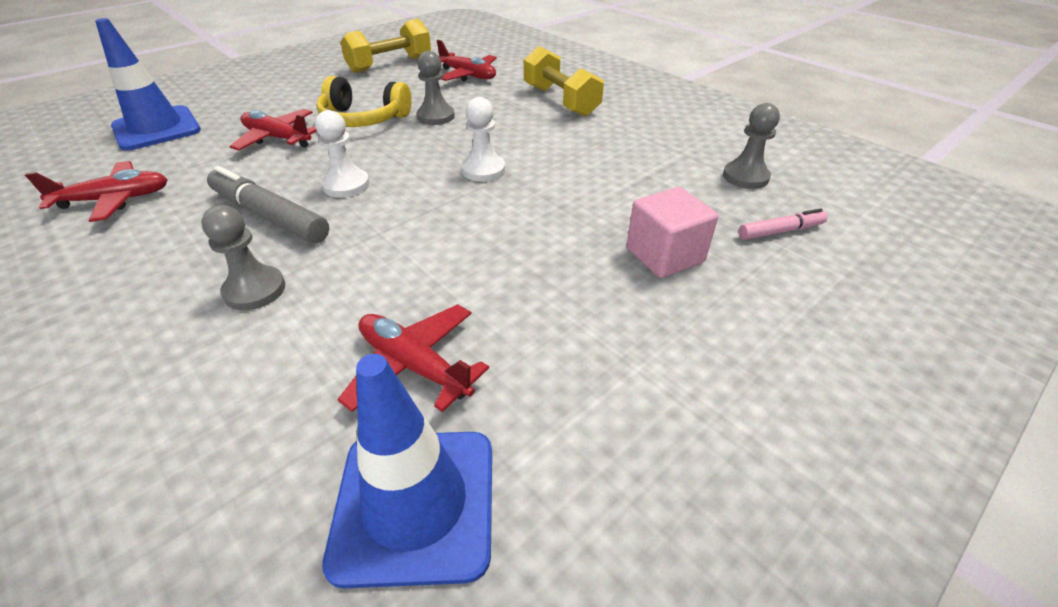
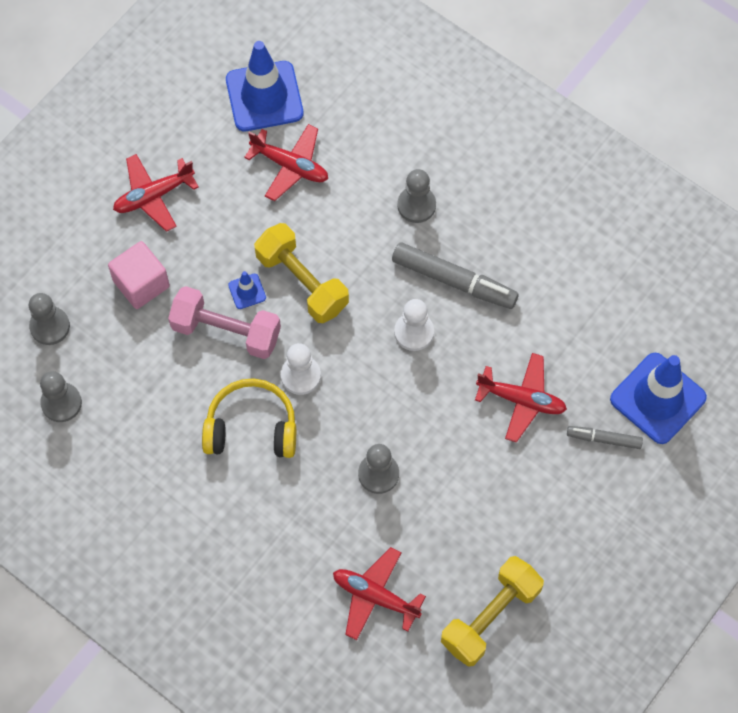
camera: 170 degrees right, 25 degrees up
(115, 200) = (594, 280): red plane -> red plane (154, 196)
(229, 115) = (604, 439): none -> grey marker
(363, 119) = (454, 455): yellow headphones -> yellow headphones (251, 427)
(525, 234) = (247, 291): none -> blue traffic cone
(557, 206) = (226, 331): none -> pink dumbbell
(560, 101) = (246, 538): yellow dumbbell -> yellow dumbbell (302, 282)
(780, 231) = (50, 326): pink marker -> grey pawn

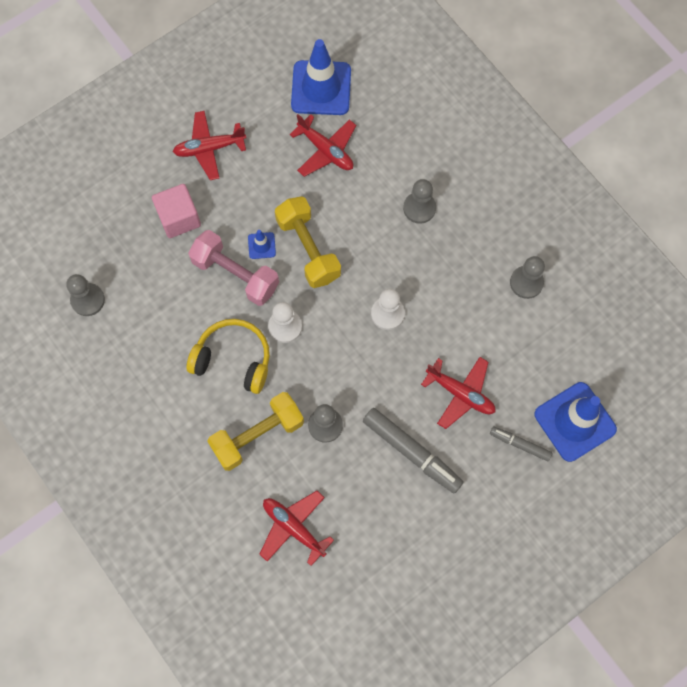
camera: 15 degrees right, 5 degrees up
(50, 326) = (96, 235): grey pawn -> grey pawn (526, 282)
(453, 280) = (432, 278): grey marker -> grey marker (411, 451)
(490, 616) = (383, 570): yellow dumbbell -> yellow dumbbell (257, 435)

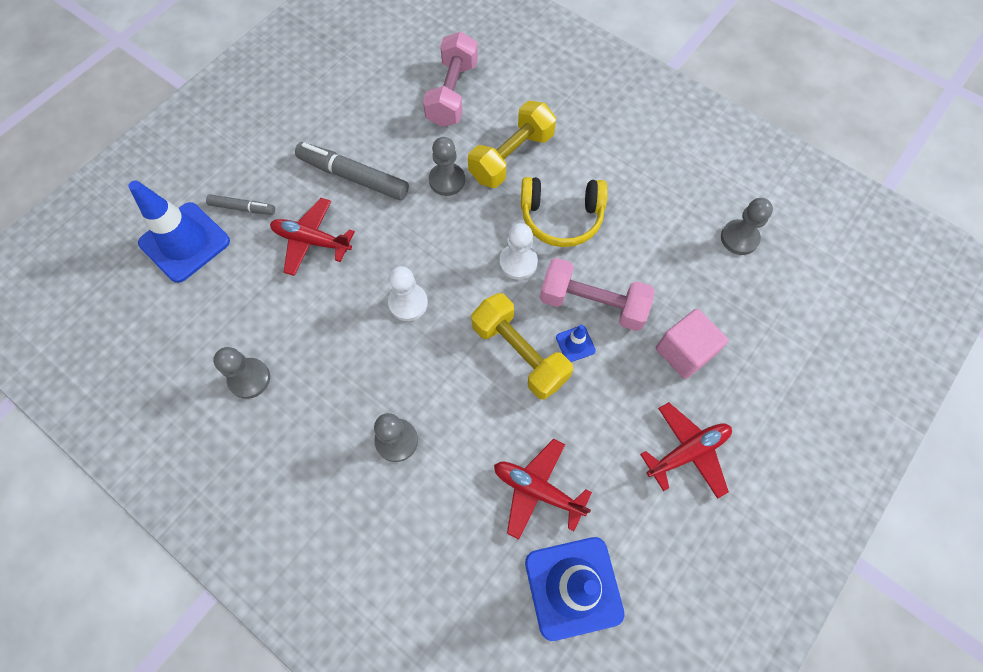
camera: 165 degrees right, 5 degrees down
(294, 528) = (452, 93): red plane -> pink dumbbell

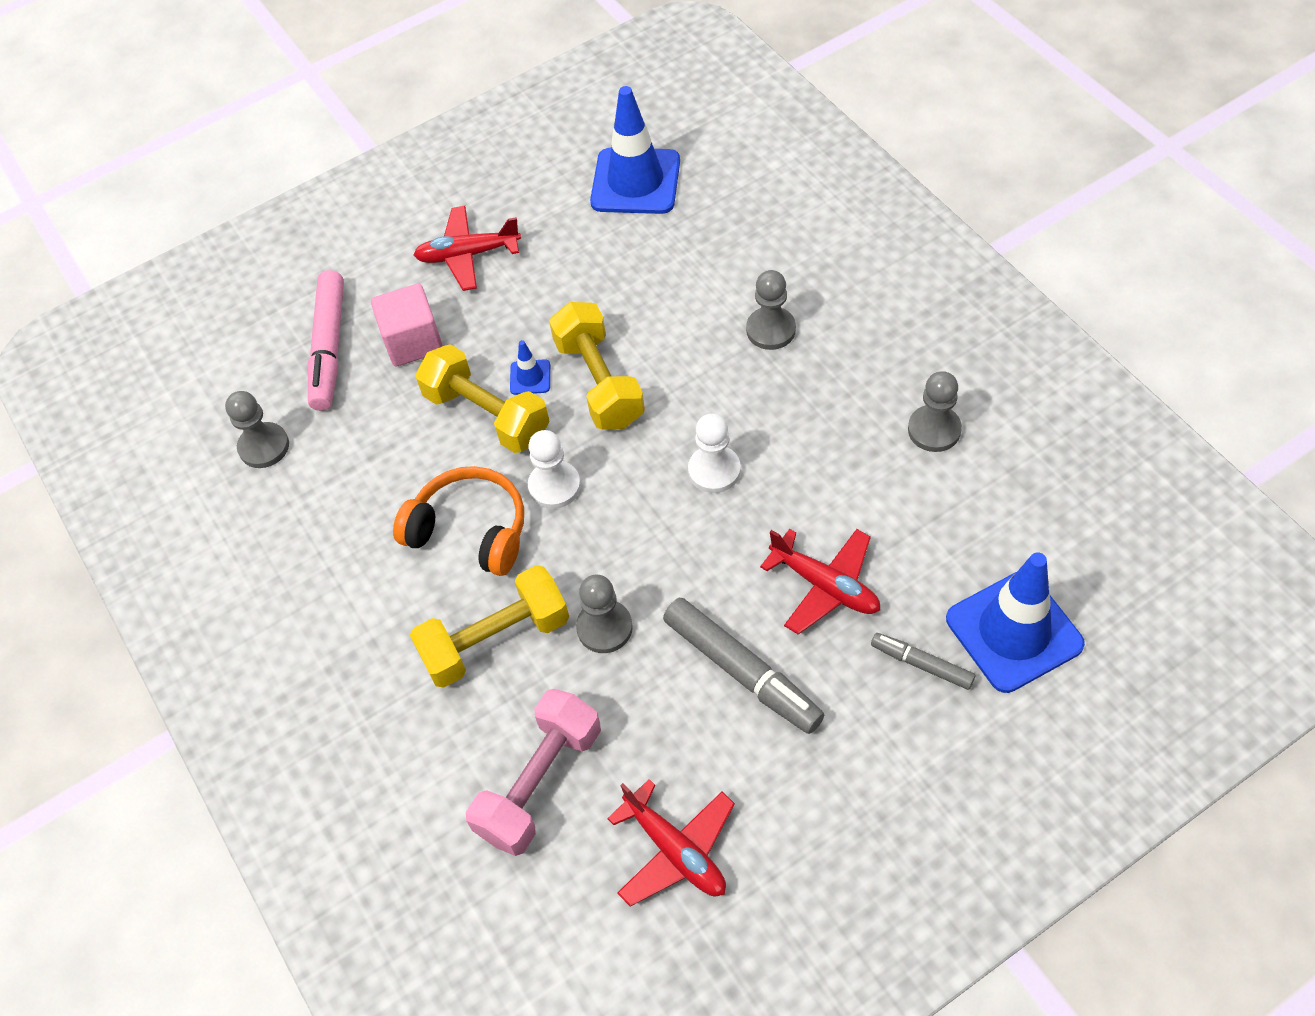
camera: 155 degrees left, 10 degrees down
(538, 490) = (636, 257): red plane -> red plane (675, 850)
(561, 218) = (470, 530): yellow headphones -> orange headphones
(592, 304) = (487, 415): pink dumbbell -> yellow dumbbell
(747, 329) = (329, 347): none -> pink marker

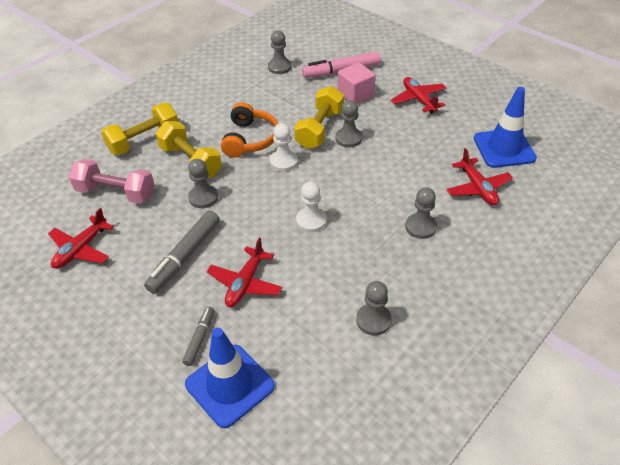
camera: 70 degrees right, 10 degrees down
(530, 377) = (348, 138): blue traffic cone -> grey pawn
(599, 382) = (355, 164): yellow dumbbell -> yellow dumbbell (144, 140)
(711, 239) = (477, 188): none -> red plane

